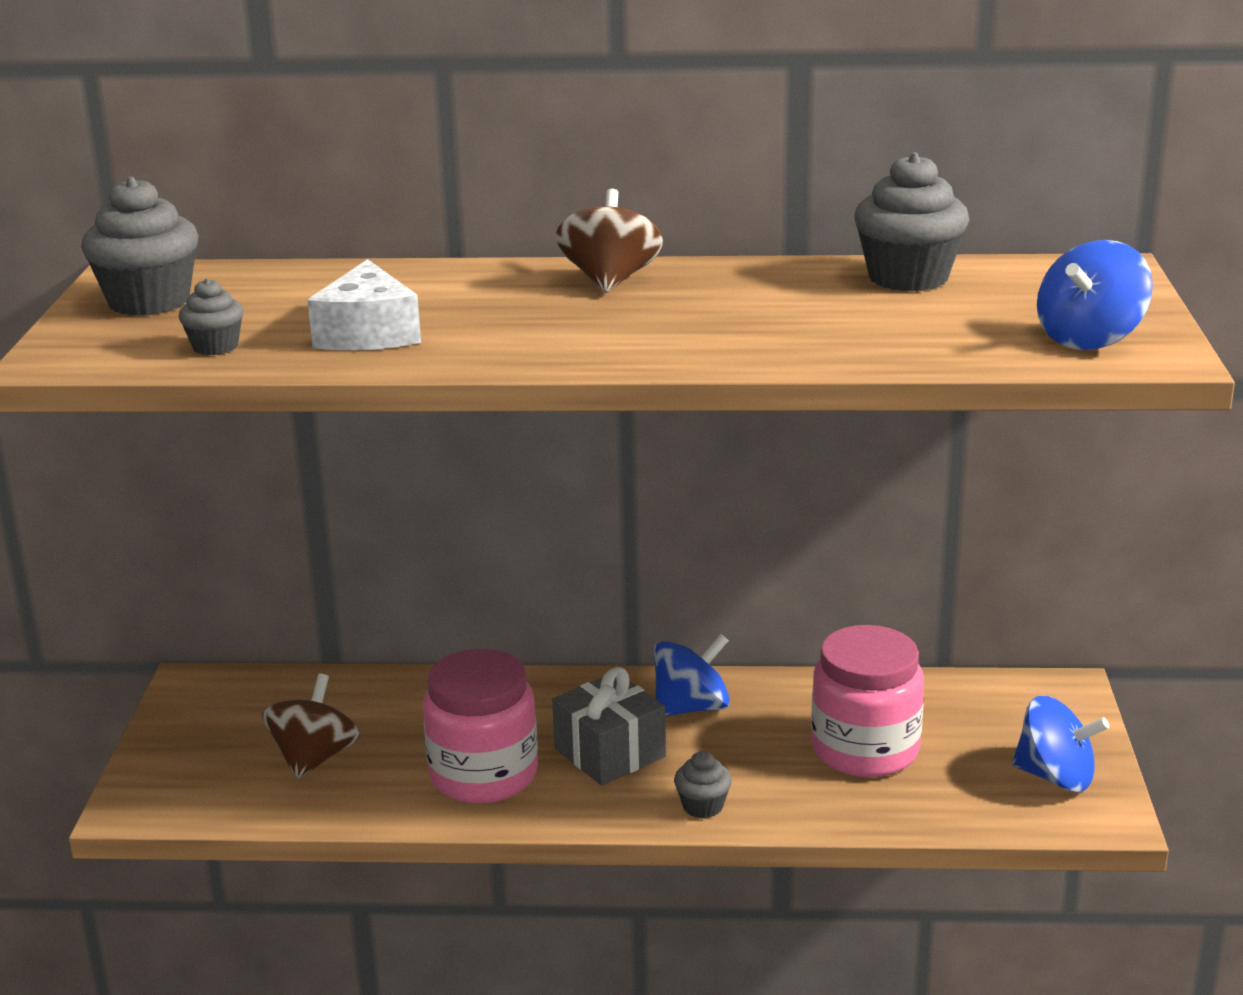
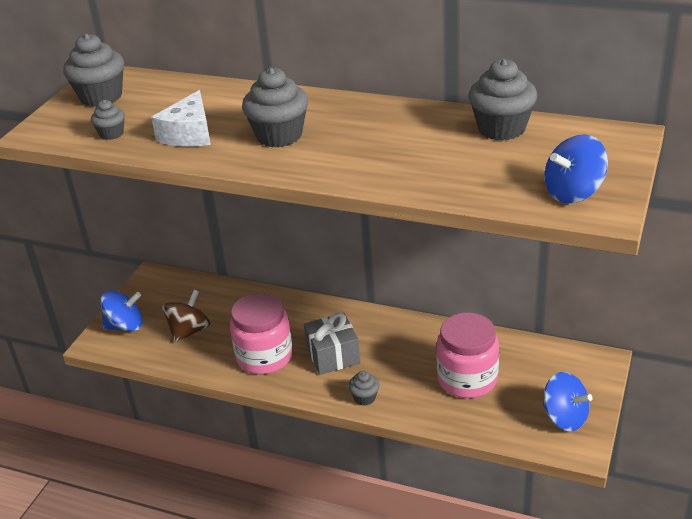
camera: 20 degrees right, 10 degrees up
(538, 320) = (279, 135): none -> grey cupcake
(610, 281) = (335, 110): brown spinning top -> none
(691, 707) = (388, 335): blue spinning top -> blue spinning top (125, 326)

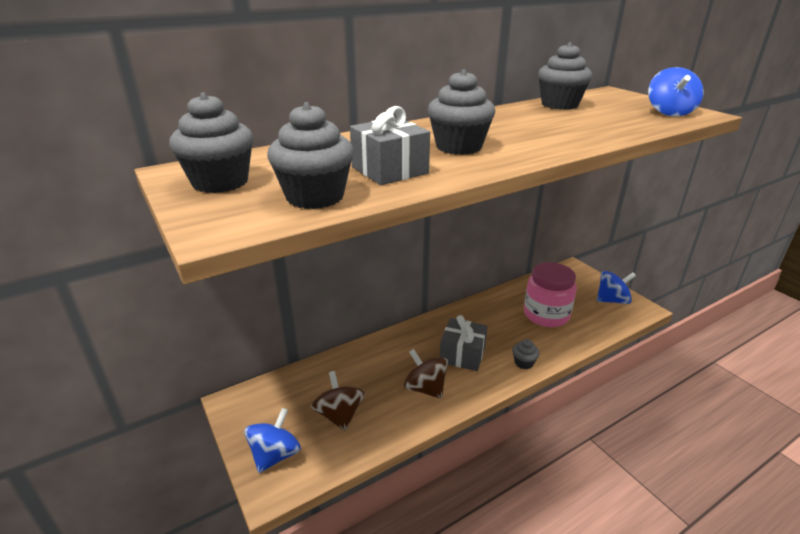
camera: 55 degrees left, 5 degrees down
(111, 134) = (315, 197): grey cupcake -> grey cupcake, size x1.89
(189, 134) = (389, 170): white cheese -> grey gift
(264, 357) = (425, 388): pink jar -> brown spinning top

